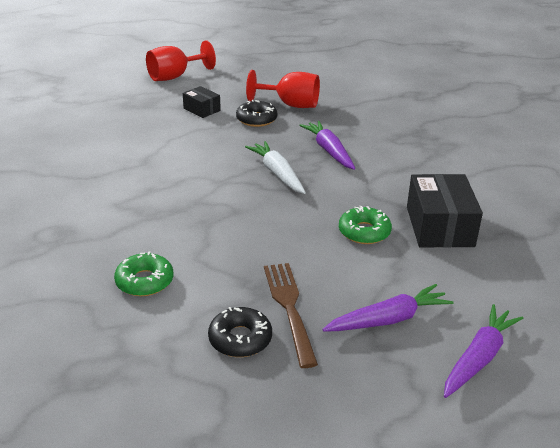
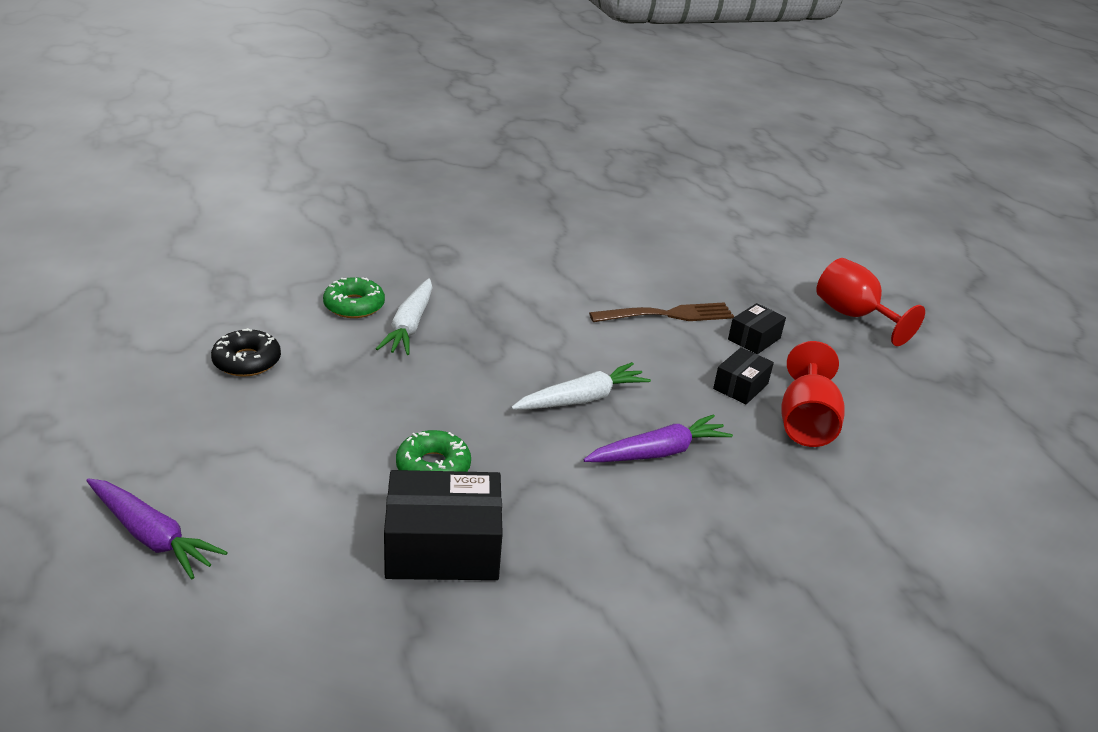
camera: 85 degrees right, 0 degrees up
(181, 248) = (409, 326): none -> white carrot
(256, 119) = (740, 386): black donut -> black box
(290, 308) = (286, 395): brown fork -> brown fork (666, 315)
(388, 319) = (246, 468): purple carrot -> none

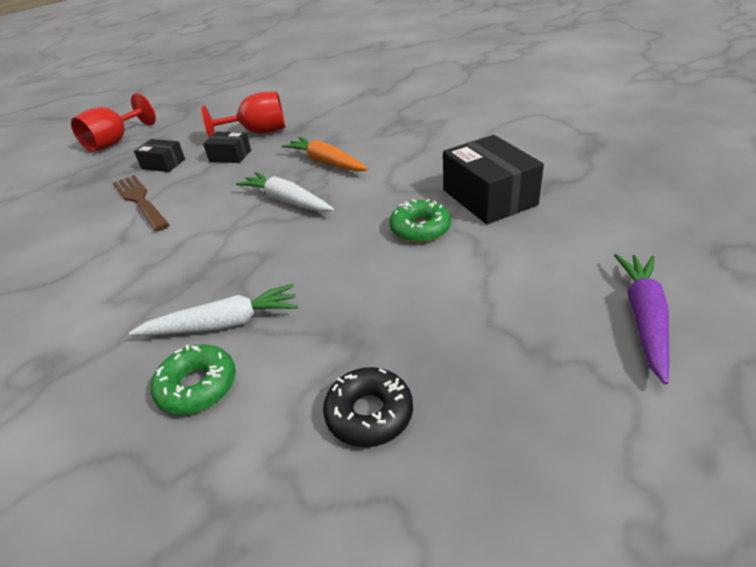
camera: 105 degrees left, 5 degrees up
(658, 452) = (326, 162): purple carrot -> orange carrot

